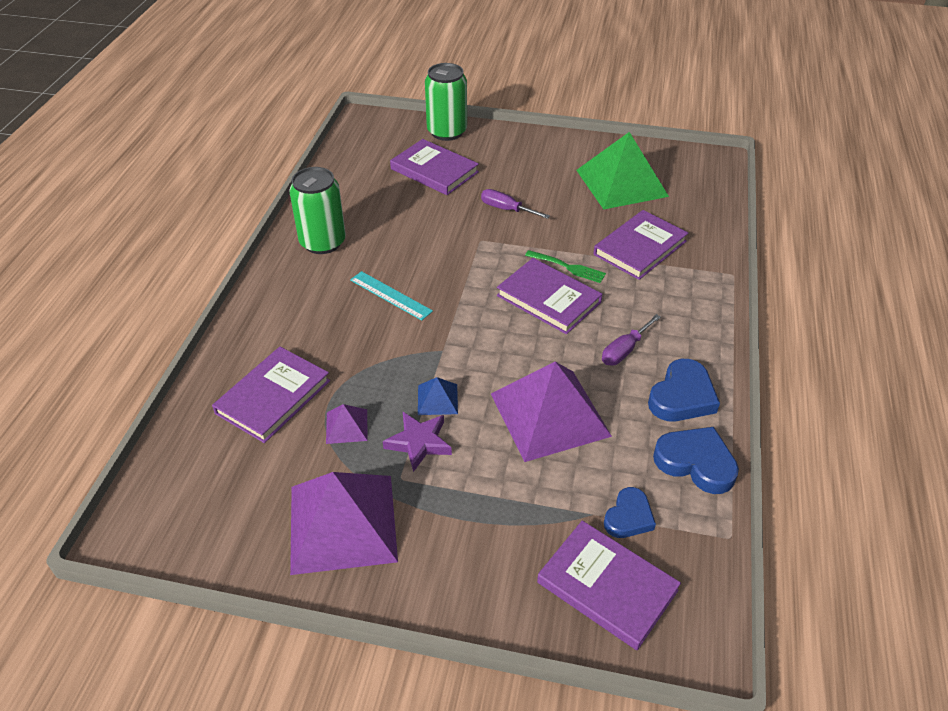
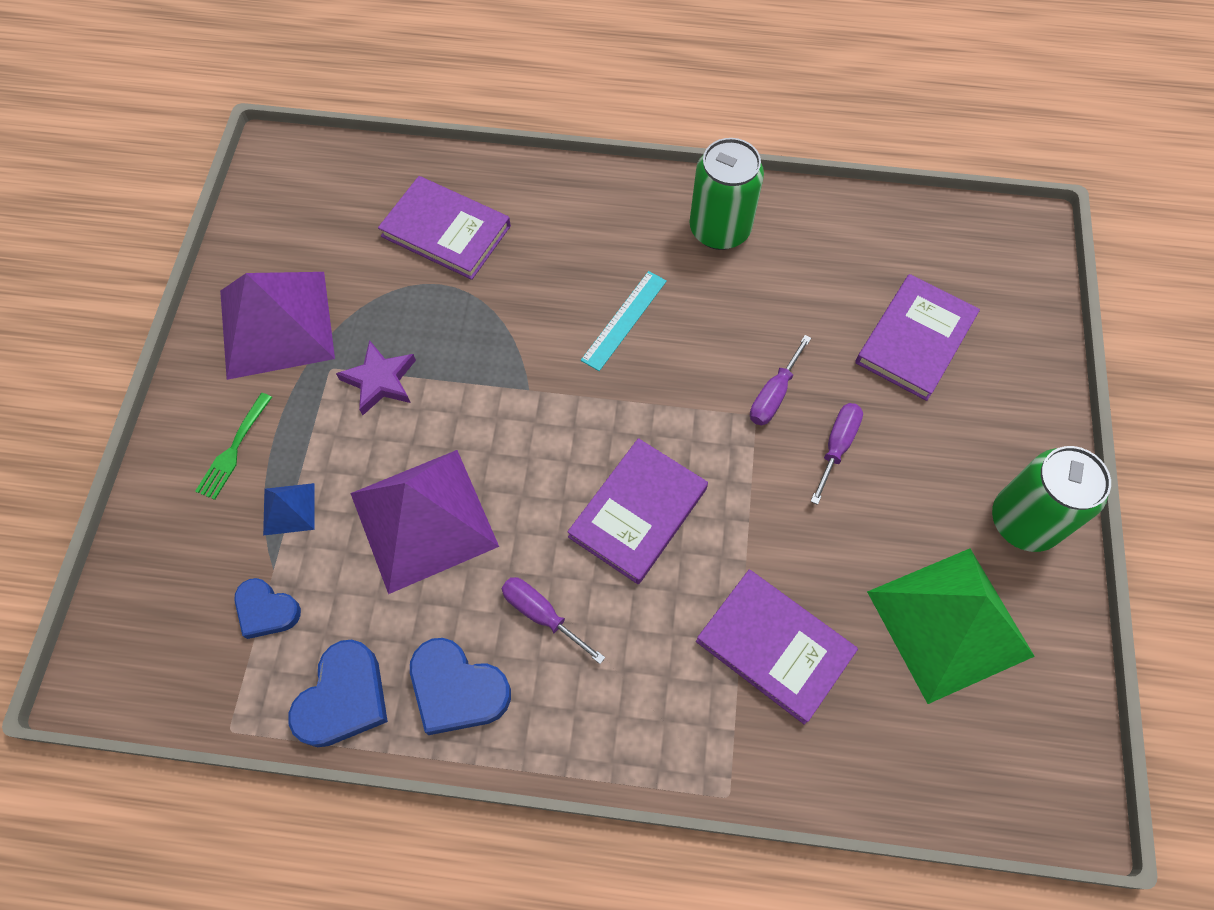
camera: 85 degrees right, 20 degrees up
(346, 426) = (404, 307): purple pyramid -> none
(437, 399) = (446, 392): blue pyramid -> blue pyramid (289, 508)
(447, 132) = (1028, 346): green can -> green can (1023, 521)
(465, 231) = (773, 395): none -> purple screwdriver
(568, 267) = (711, 537): green fork -> green fork (234, 449)
(607, 586) = (178, 584): purple book -> none

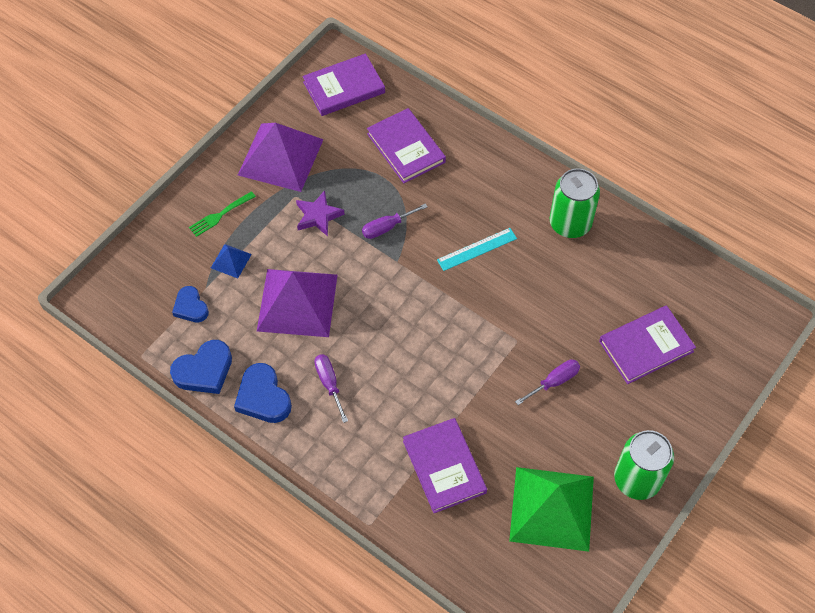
camera: 30 degrees right, 5 degrees down
(638, 512) = (415, 358): purple book -> purple book (344, 87)
(773, 395) = (536, 334): purple screwdriver -> purple screwdriver (387, 227)

